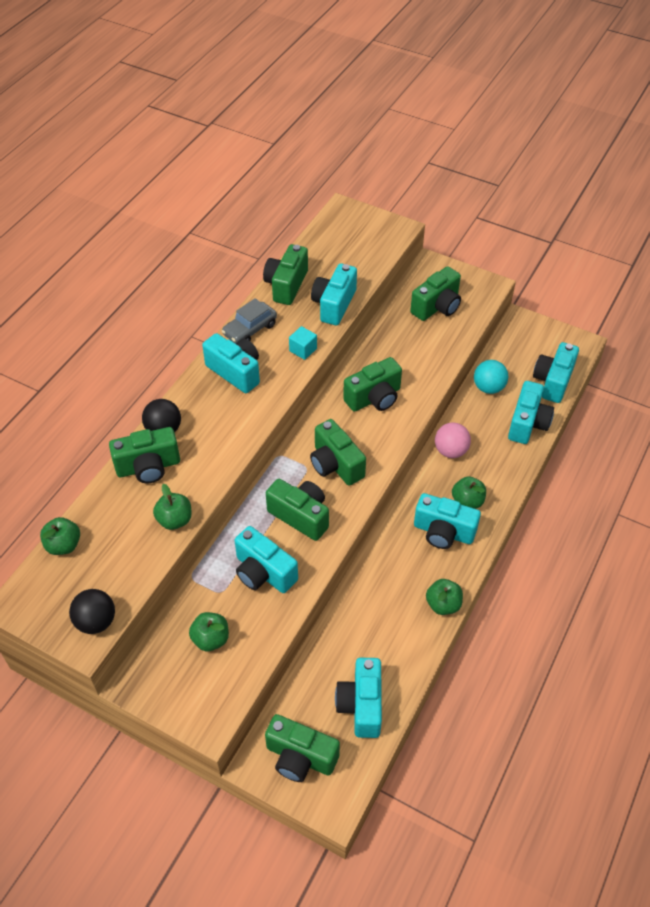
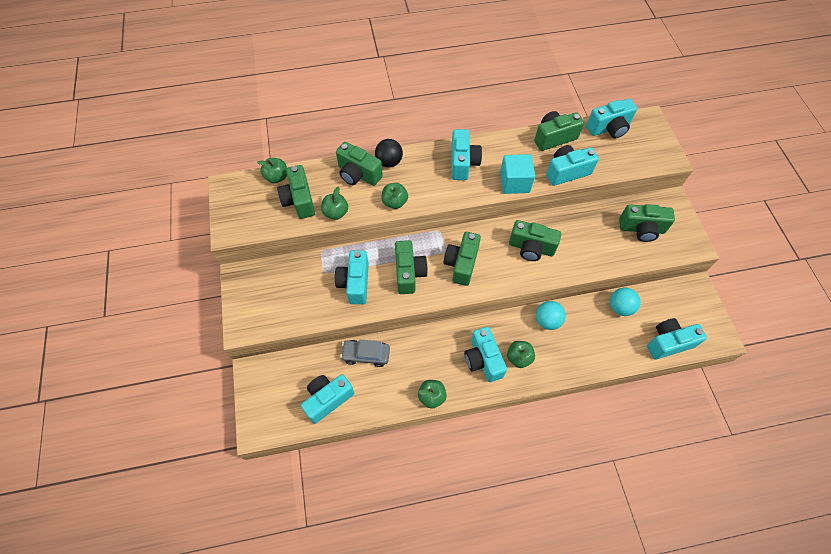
camera: 50 degrees right, 10 degrees up
(96, 621) = (244, 227): black ball -> none
(211, 639) = (292, 290): green apple -> green apple (394, 202)
(250, 329) = (500, 146): grey car -> grey car (366, 355)
(300, 757) = (272, 391): green camera -> green camera (299, 200)
(303, 350) = (514, 182): turquoise cube -> turquoise cube, size x1.72
(450, 451) = (547, 320): pink ball -> turquoise ball
(527, 423) = (616, 351): turquoise camera -> turquoise camera (609, 128)

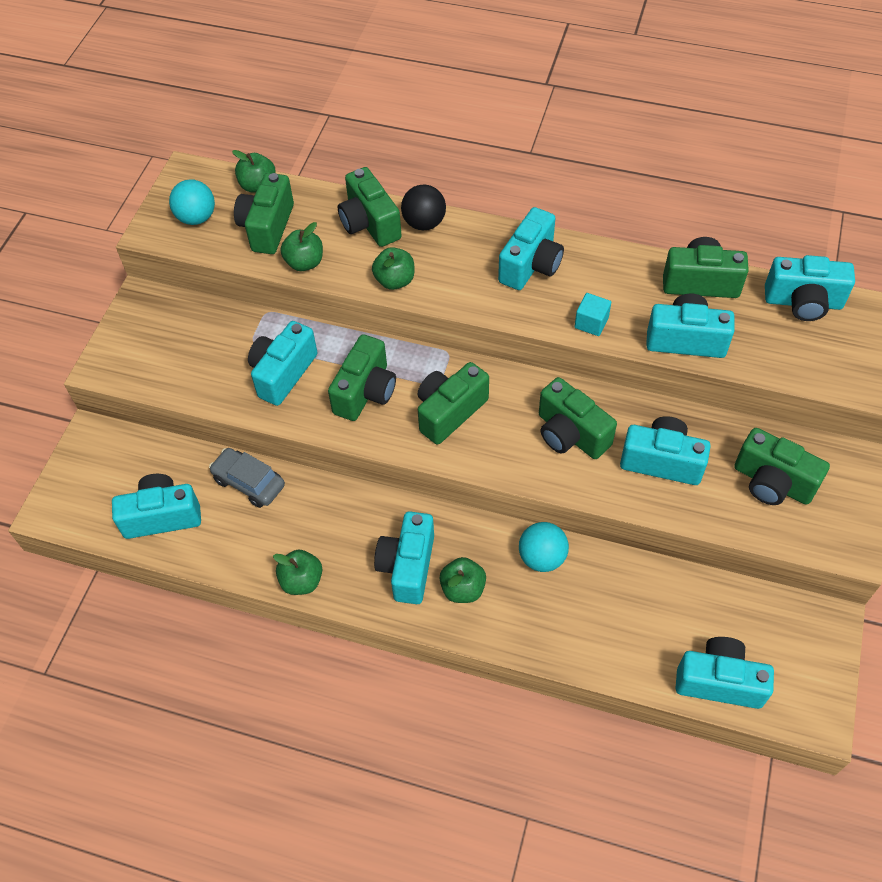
camera: 30 degrees right, 5 degrees down
(514, 182) = (591, 323): turquoise cube -> turquoise cube, size x0.58
(584, 242) = (662, 461): none -> turquoise camera
(620, 307) = (673, 591): turquoise ball -> turquoise ball (196, 218)

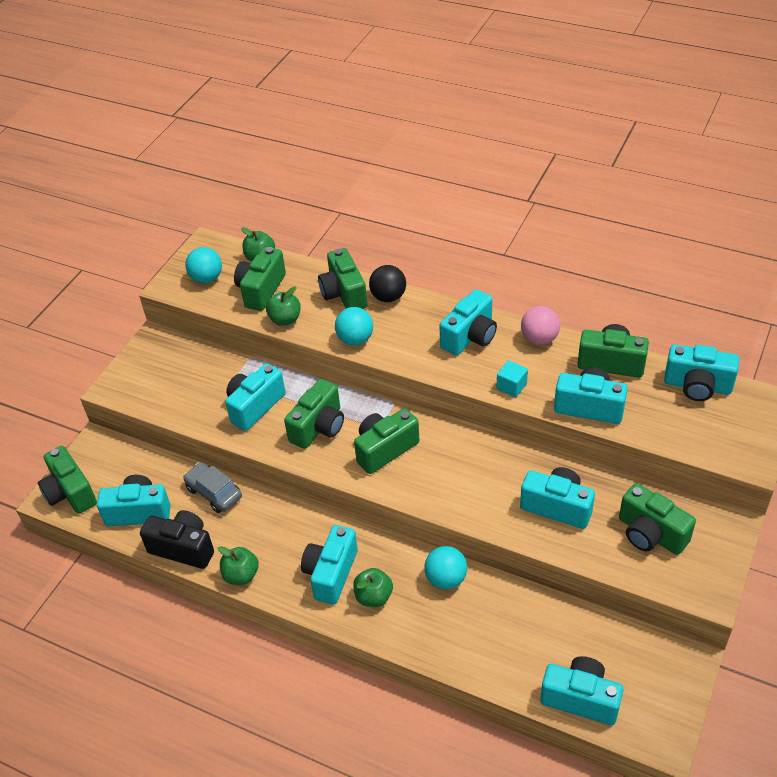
camera: 10 degrees right, 10 degrees down
(225, 556) = (183, 548): none -> black camera
(395, 281) = (355, 339): green apple -> turquoise ball
(570, 434) = (483, 477): green camera -> green camera (70, 493)
(612, 260) = (539, 339): none -> pink ball

